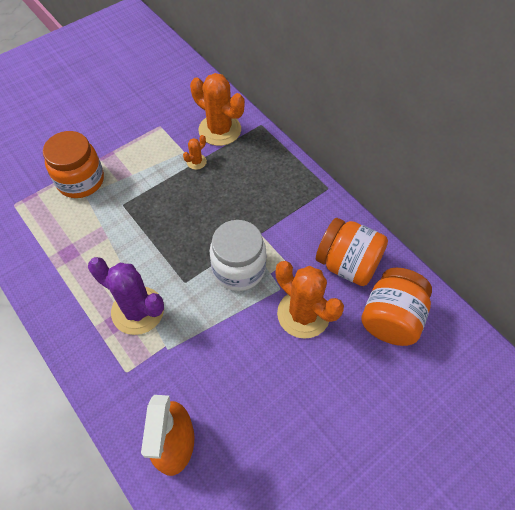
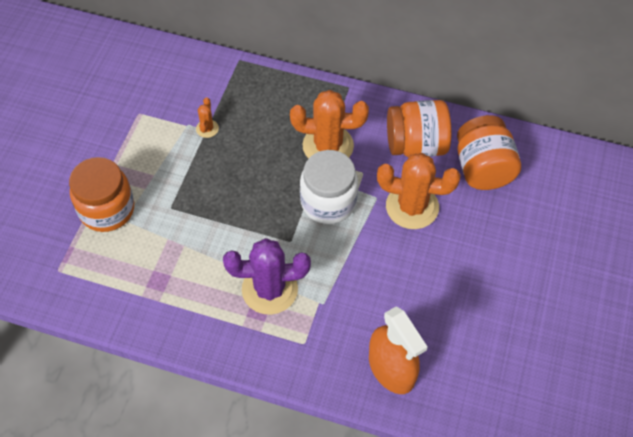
camera: 35 degrees left, 0 degrees up
(220, 130) = (203, 86): orange cactus -> orange cactus (328, 146)

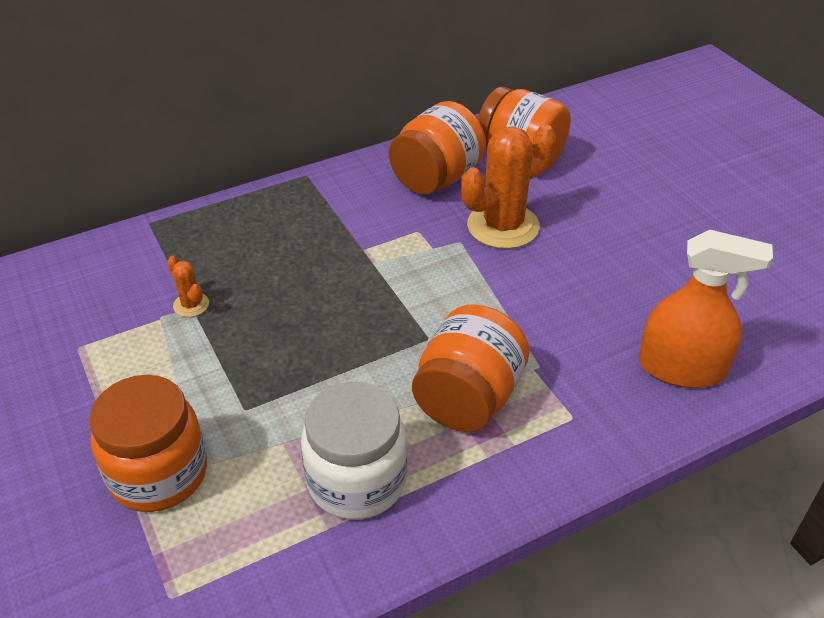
camera: 45 degrees left, 15 degrees down
(269, 289) = (468, 398): purple cactus -> orange jar
(328, 146) = (351, 233): orange cactus -> none
(328, 202) = (418, 278): white jar -> white jar (356, 481)

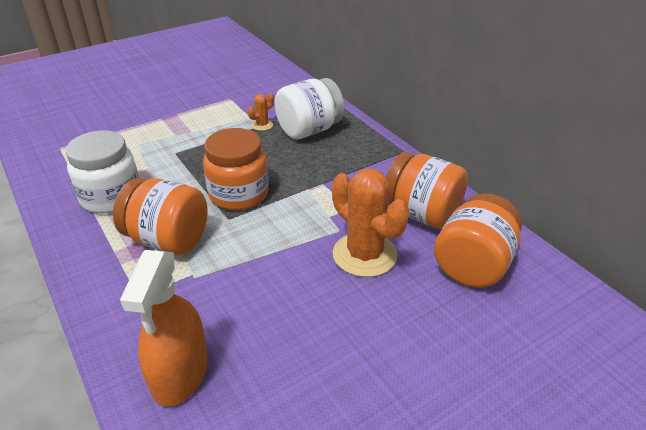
camera: 85 degrees right, 5 degrees down
(158, 473) = (136, 133): orange jar -> orange jar (239, 194)
(225, 255) = (309, 130): none -> white jar

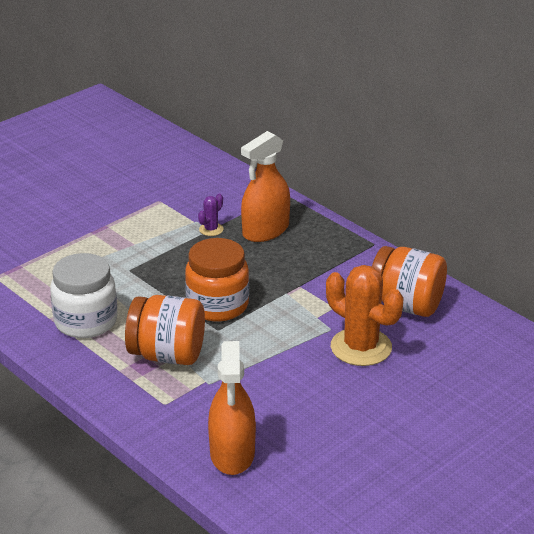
camera: 10 degrees left, 5 degrees down
(262, 125) = (211, 229): orange cactus -> purple cactus
(309, 130) = (265, 230): white jar -> orange spray bottle
(473, 265) = (462, 345): orange jar -> none

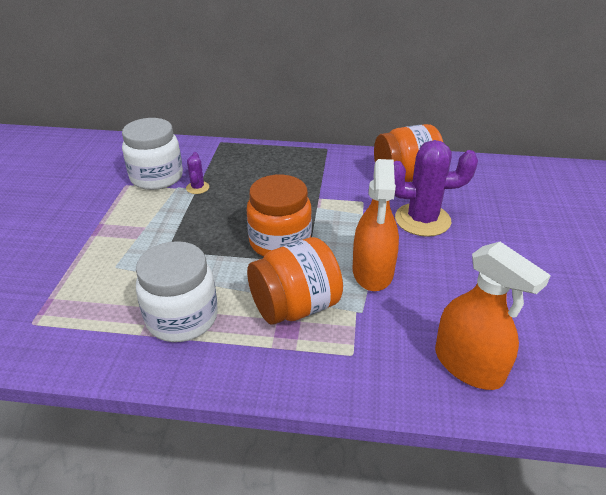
camera: 40 degrees left, 5 degrees up
(190, 205) = (156, 177): none -> white jar
(265, 230) = (241, 171): orange spray bottle -> orange spray bottle (373, 271)
(361, 347) = (422, 220): orange cactus -> purple cactus

